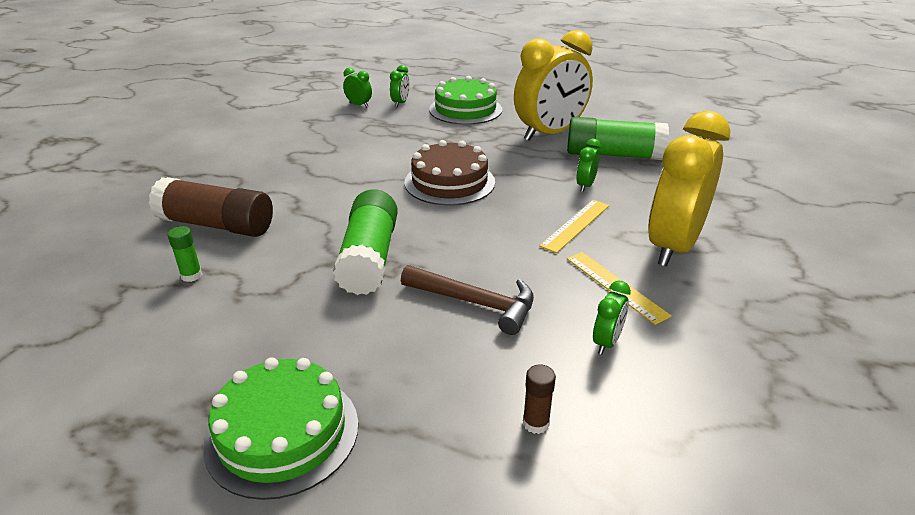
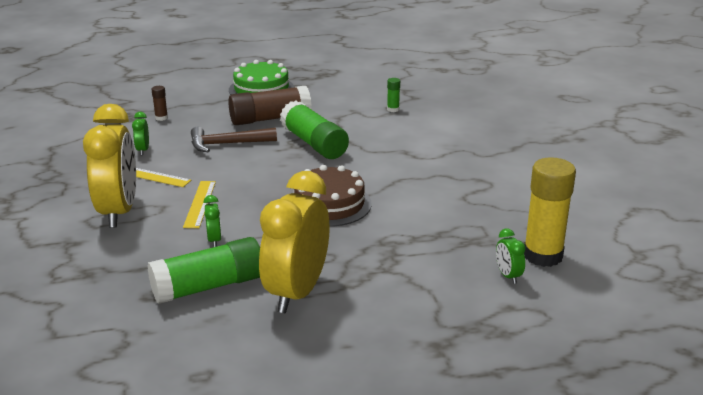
camera: 145 degrees right, 5 degrees down
(216, 225) = (431, 129): brown glue stick -> brown glue stick (270, 119)
(359, 105) = (543, 255): green clock -> yellow glue stick
(465, 109) = (427, 295): green cake -> none

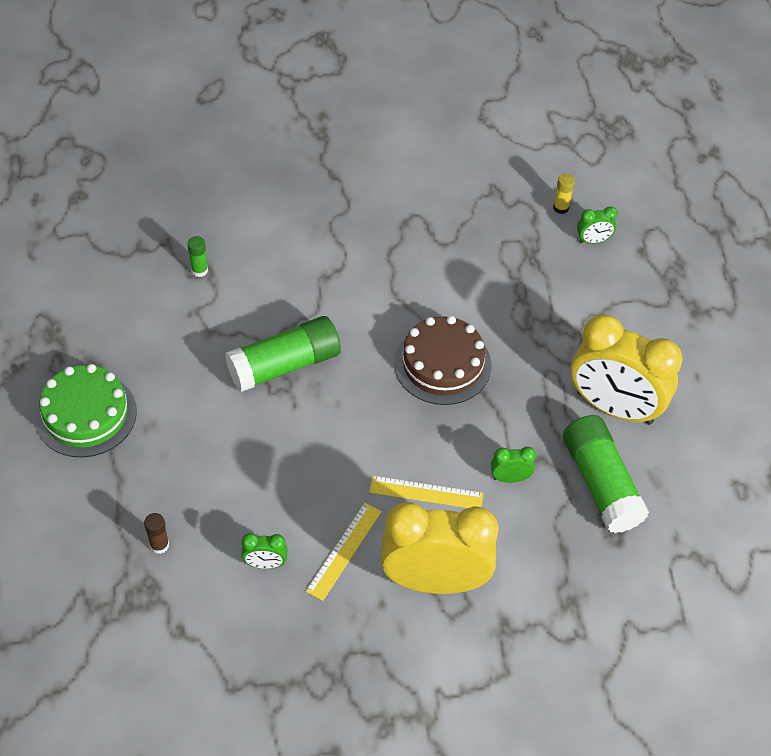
camera: 85 degrees left, 25 degrees up
(227, 144) = (266, 462): brown hammer -> none
(270, 119) = (196, 409): brown glue stick -> none
(543, 255) = (561, 208): yellow glue stick -> yellow glue stick, size x0.42

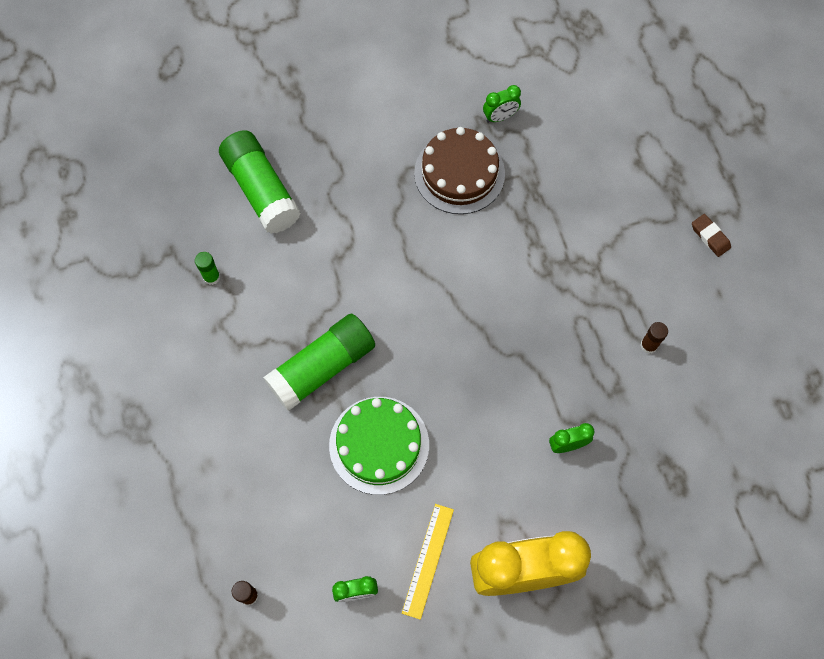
camera: 10 degrees left, 15 degrees up
(86, 414) = (140, 466): green cake -> green cake (379, 445)
(426, 493) = (491, 479): yellow ruler -> none
(442, 364) = (475, 333): brown cake -> brown cake (459, 173)
(561, 208) = (550, 129): yellow glue stick -> none
(593, 241) = (589, 161): green clock -> green clock (500, 117)
(601, 484) = (653, 431): green glue stick -> green glue stick (261, 190)
(614, 408) = (648, 345): yellow clock -> brown glue stick
(699, 326) = (710, 237): none -> brown eraser

